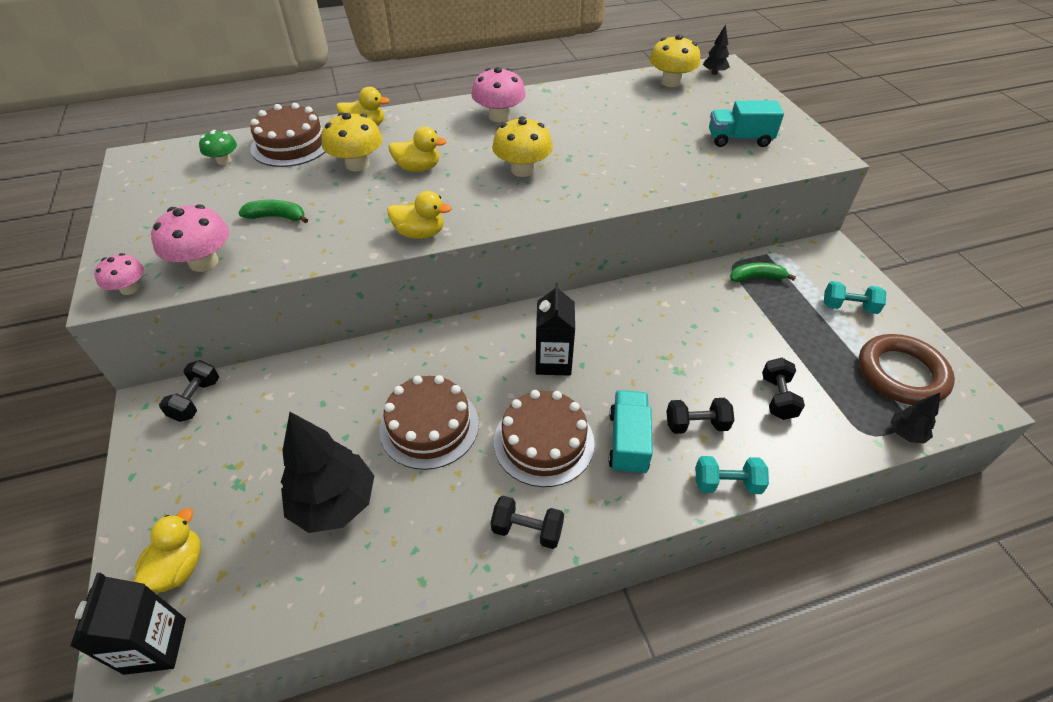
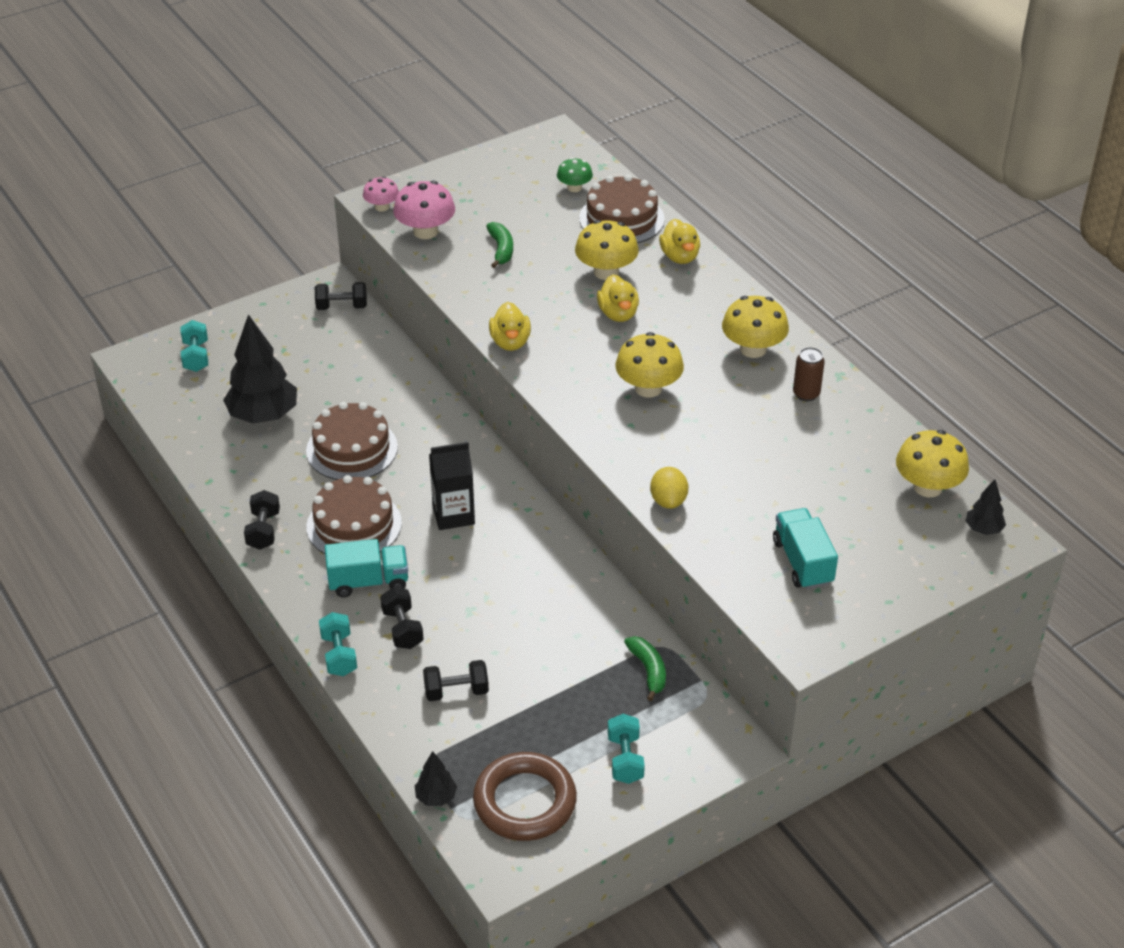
camera: 75 degrees right, 5 degrees down
(155, 645) = (141, 368): black carton -> none
(179, 567) = (196, 356): yellow duck -> turquoise dumbbell
(499, 116) = (753, 349): pink mushroom -> yellow mushroom
(560, 105) = (806, 394): none -> brown can
(662, 184) = (668, 501): none -> yellow lemon

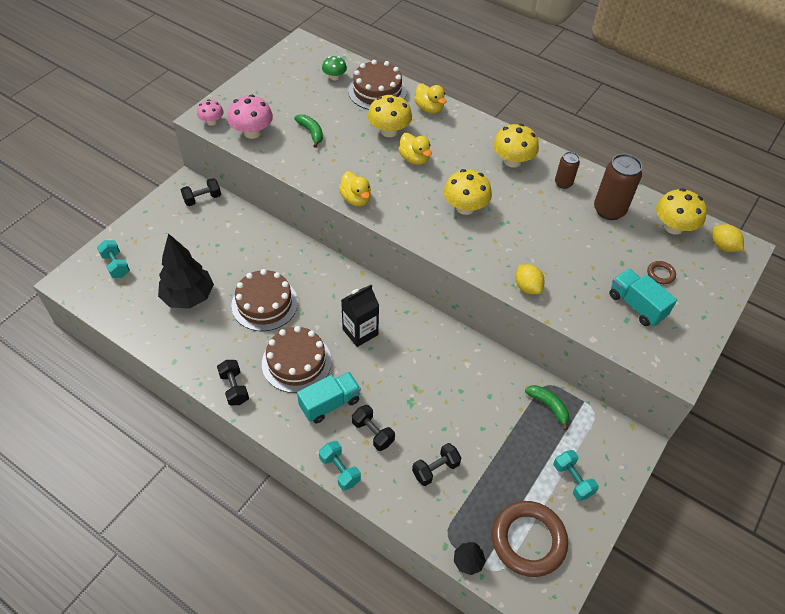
camera: 25 degrees left, 10 degrees up
(848, 443) = (609, 210): none -> brown can
(865, 536) = (660, 274): none -> brown ring
(983, 529) = (723, 246): black tree -> yellow lemon

